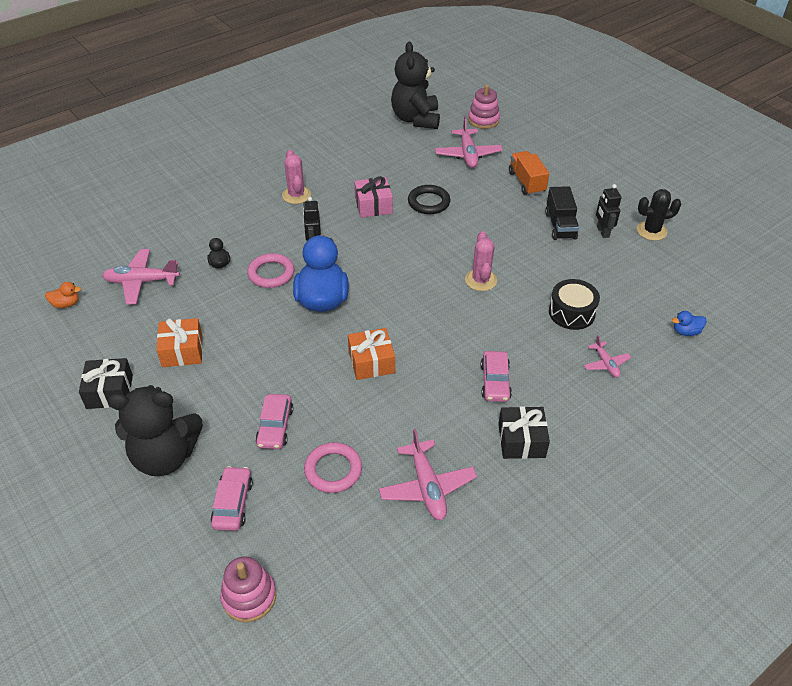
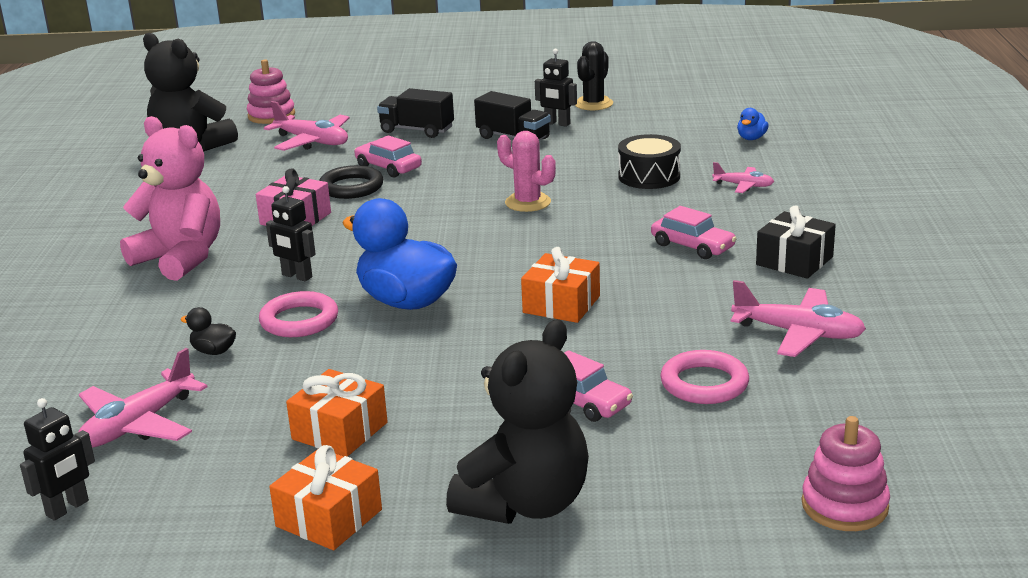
camera: 50 degrees left, 20 degrees down
(66, 304) = (68, 508): orange duck -> black robot
(109, 391) = (329, 518): black gift -> orange gift
(233, 503) = (676, 472): pink car -> pink car (388, 167)
(296, 195) = (181, 258): pink cactus -> pink teddy bear
(526, 182) = (417, 130): orange truck -> black truck

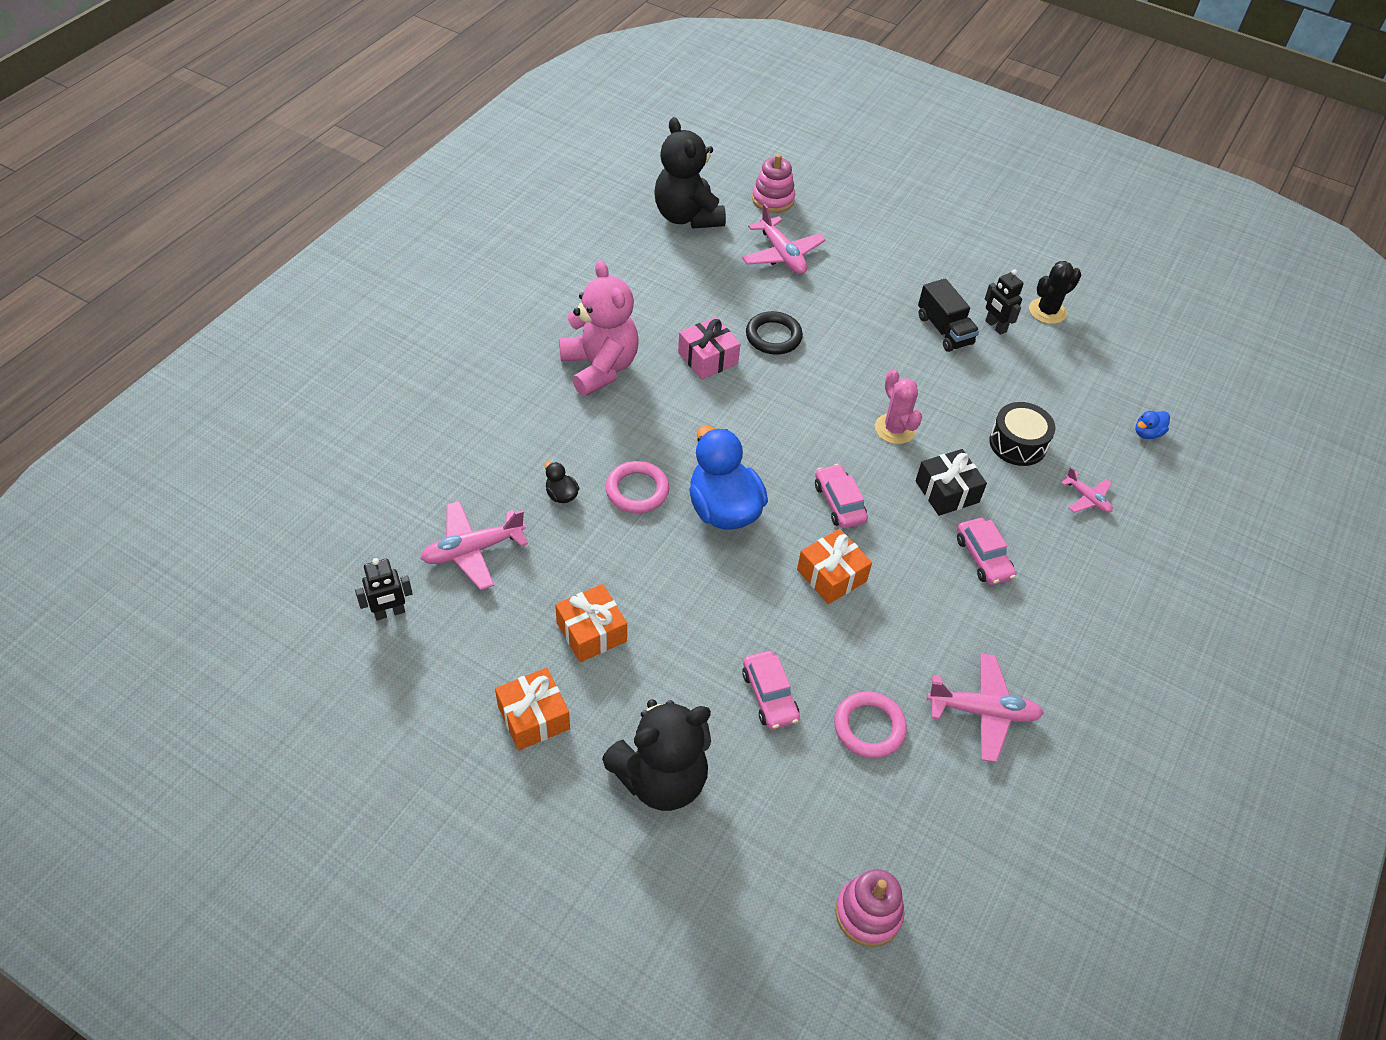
camera: 25 degrees right, 25 degrees up
(296, 276) = (666, 434): black robot -> none
(388, 167) = (818, 322): pink car -> pink car (839, 503)
(417, 130) = (874, 279): black truck -> none
(794, 261) = (1050, 622): black gift -> black gift (947, 492)
(798, 333) = (983, 712): pink plane -> pink plane turned 45 degrees counterclockwise

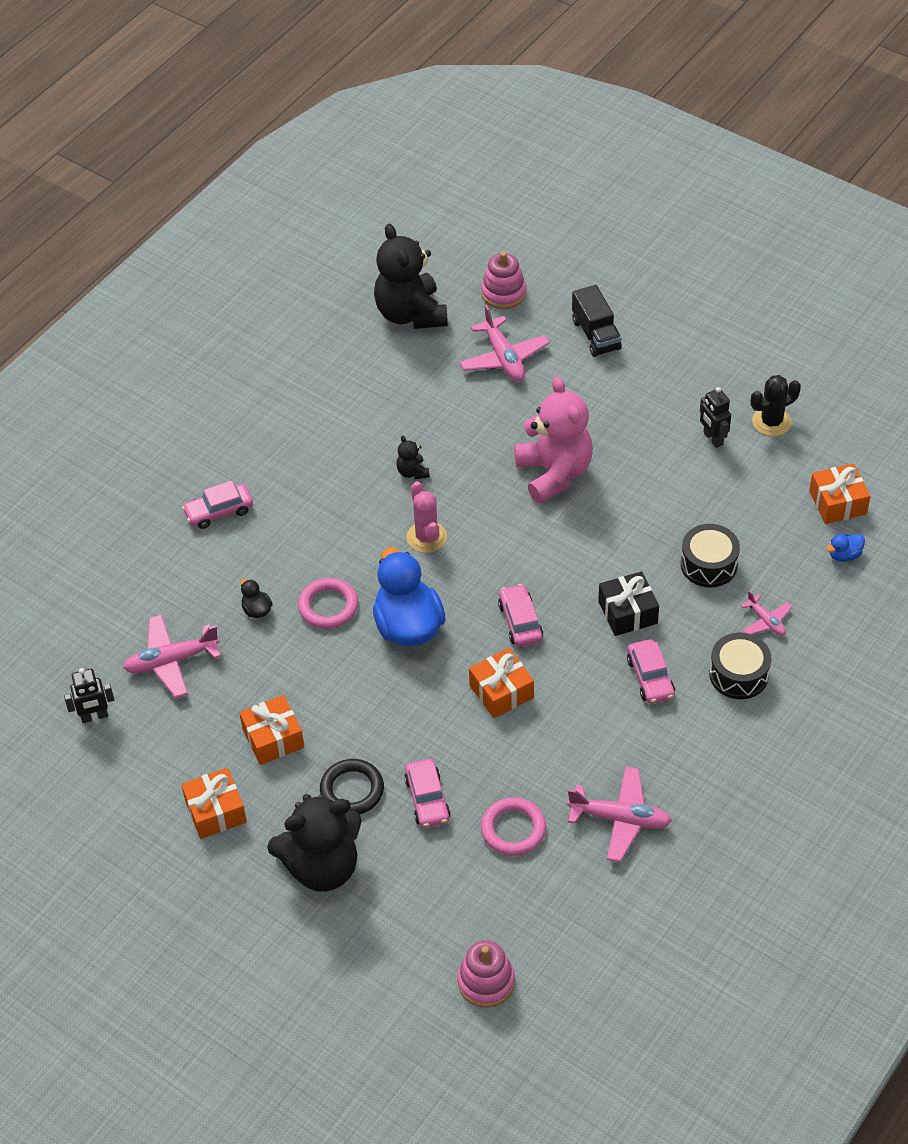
camera: 10 degrees right, 0 degrees up
(513, 397) = (219, 511): none -> pink car
(600, 368) = (305, 481): pink teddy bear -> pink teddy bear (554, 473)
(708, 358) = (412, 472): pink gift -> black teddy bear
(773, 336) = (481, 449): black ring -> black ring (352, 790)
(895, 429) = (588, 548): pink cactus -> pink cactus (426, 537)
(944, 330) = (658, 442): black truck -> black truck (596, 335)
(1072, 553) = (738, 674): none -> black drum
(1128, 384) = (837, 503): none -> orange gift

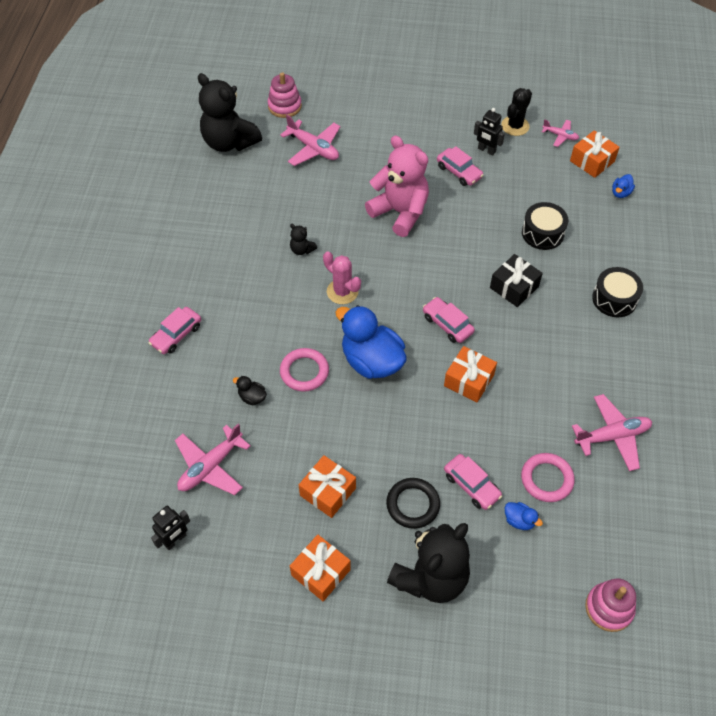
camera: 30 degrees left, 5 degrees up
(453, 856) = (519, 520): none -> blue duck
(596, 335) = (365, 111): black truck -> none
(650, 677) = (560, 326): pink car -> pink car (459, 172)
(766, 621) = (605, 256): pink plane -> pink plane (560, 136)

